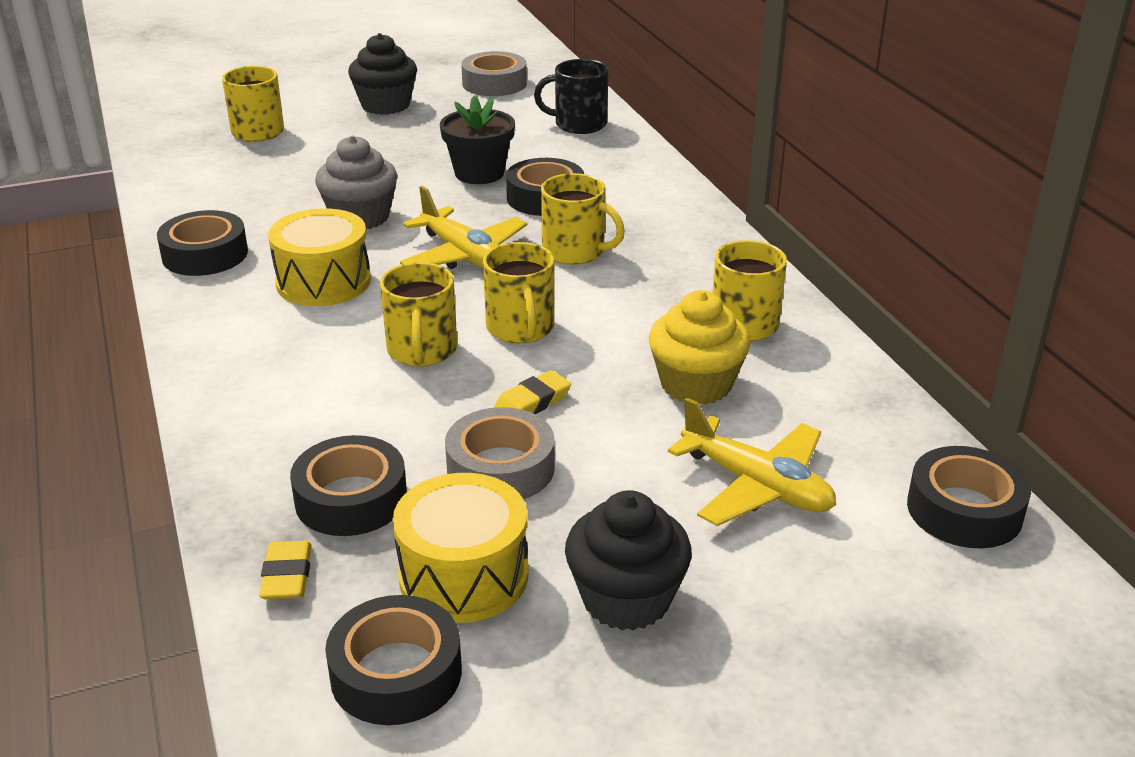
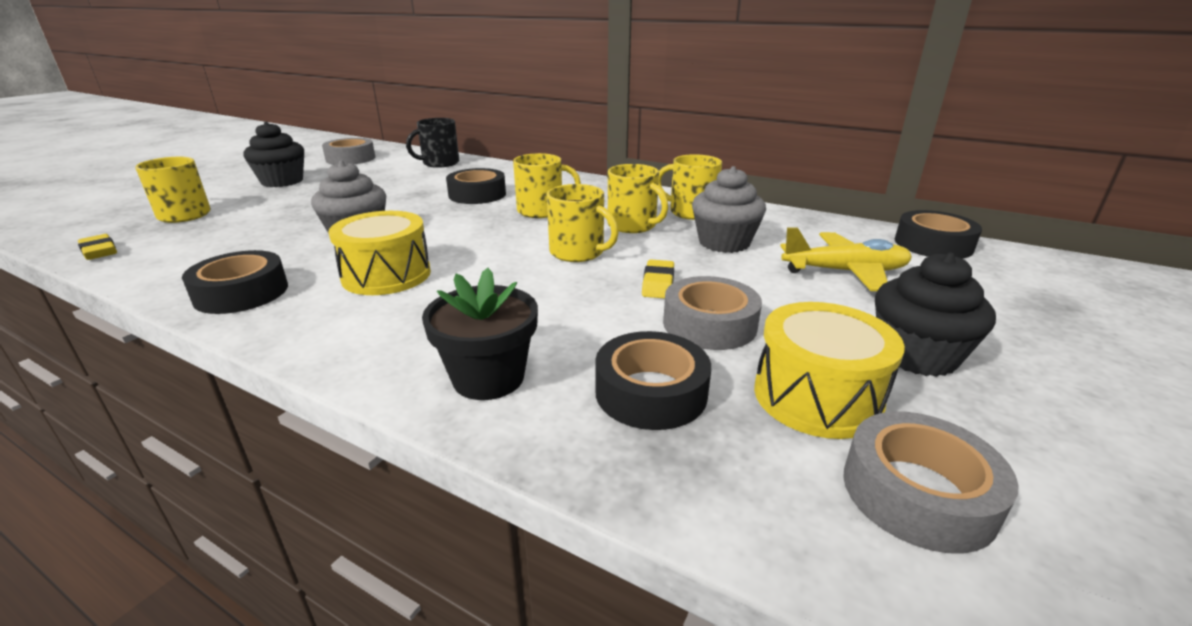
camera: 40 degrees left, 5 degrees down
(287, 576) = (708, 477): yellow eraser -> yellow eraser (99, 251)
(396, 673) = (918, 493): black tape -> grey tape
(422, 350) = (534, 285): yellow mug -> yellow mug (633, 225)
(464, 255) = (472, 231): yellow plane -> none
(479, 173) = (412, 195): black flower pot -> black flower pot (488, 378)
(696, 384) = (724, 243): yellow cupcake -> grey cupcake

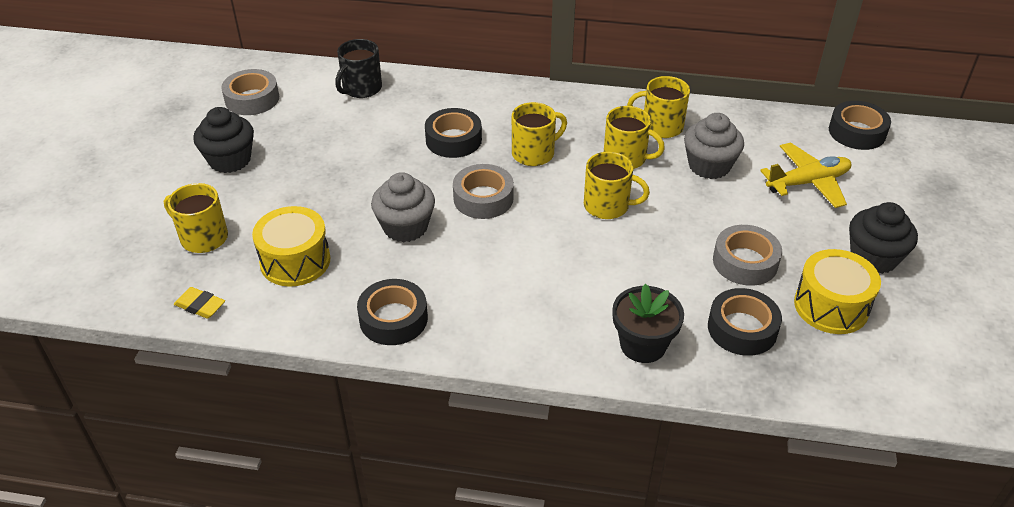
camera: 20 degrees left, 15 degrees up
(386, 275) = (484, 270): yellow drum -> yellow drum (295, 261)
(658, 284) = (689, 229): yellow eraser -> none
(918, 493) = (896, 354): grey tape -> grey tape (483, 198)

